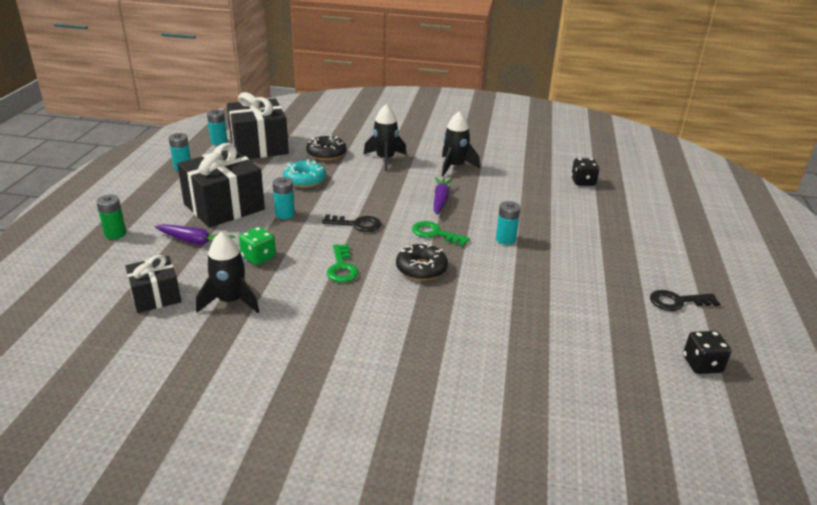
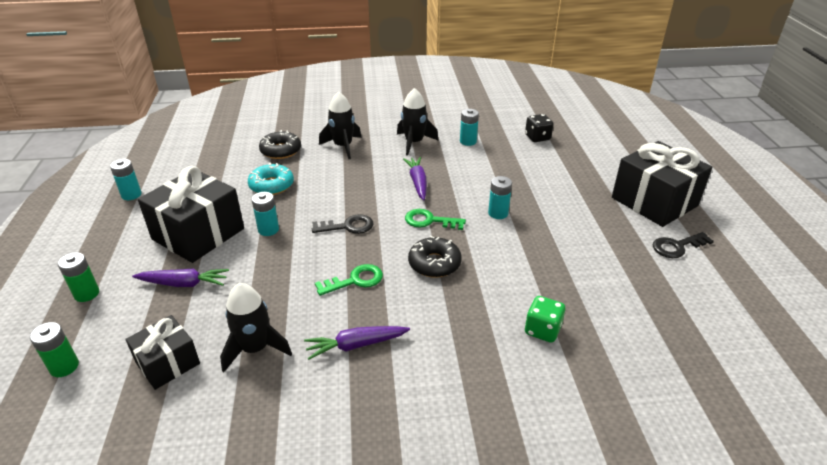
camera: 15 degrees left, 5 degrees up
(76, 282) = (64, 367): none -> green battery
(219, 142) = (159, 157): turquoise battery -> turquoise battery (468, 141)
(258, 257) = (262, 287): green dice -> green dice (542, 330)
(259, 146) = (206, 155): black gift -> black gift (654, 201)
(317, 317) = (356, 345): none -> purple carrot
(342, 268) = (355, 280): green key -> green key turned 90 degrees counterclockwise
(702, 364) = (729, 308): black dice -> none

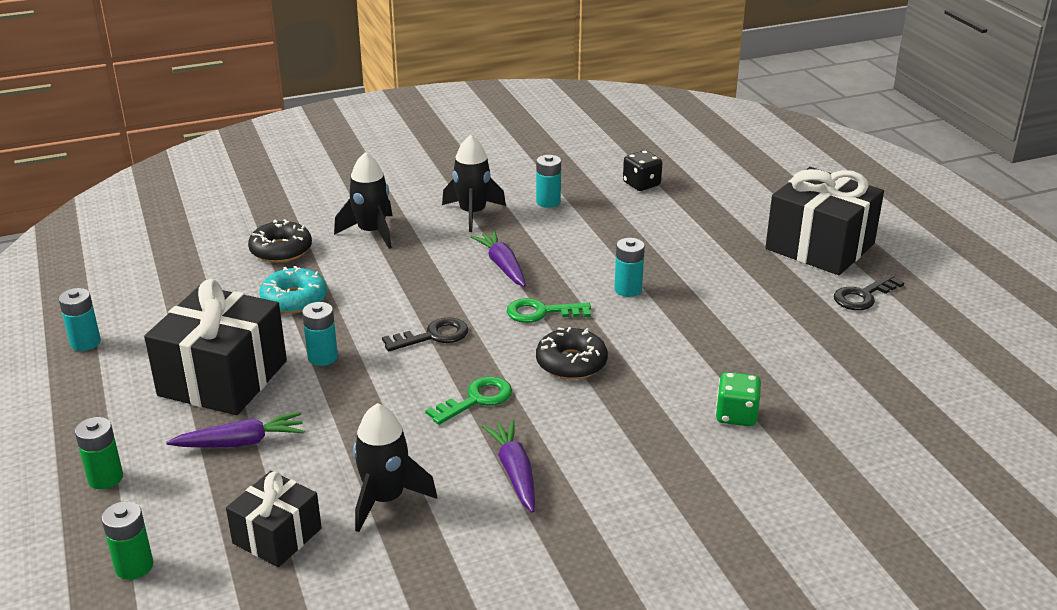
camera: 15 degrees left, 5 degrees down
(356, 345) = (514, 472): purple carrot -> purple carrot turned 105 degrees clockwise

